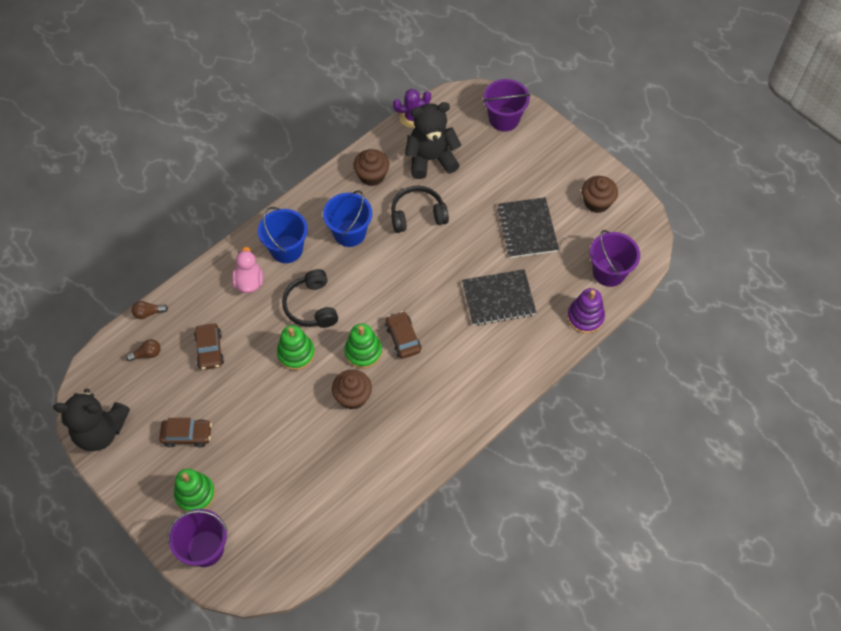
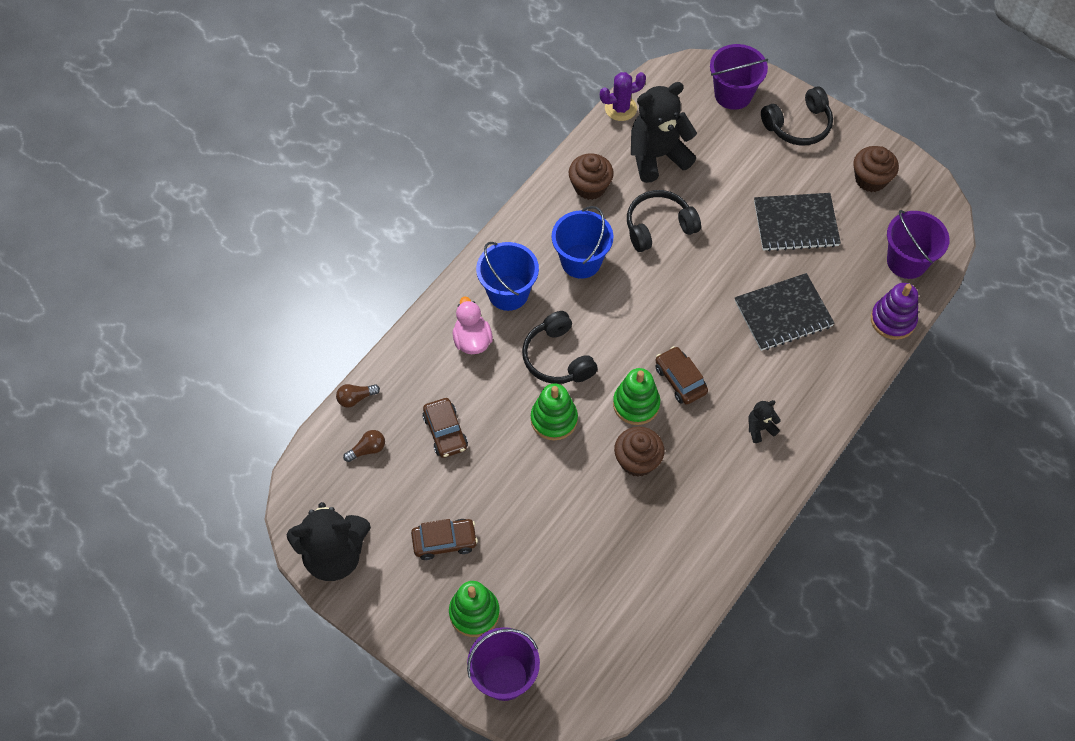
camera: 10 degrees left, 0 degrees up
(456, 387) = (760, 428): none -> black teddy bear
(527, 229) = (796, 224): black notebook -> black notebook turned 75 degrees counterclockwise
(549, 151) = (798, 125): none -> black headphones

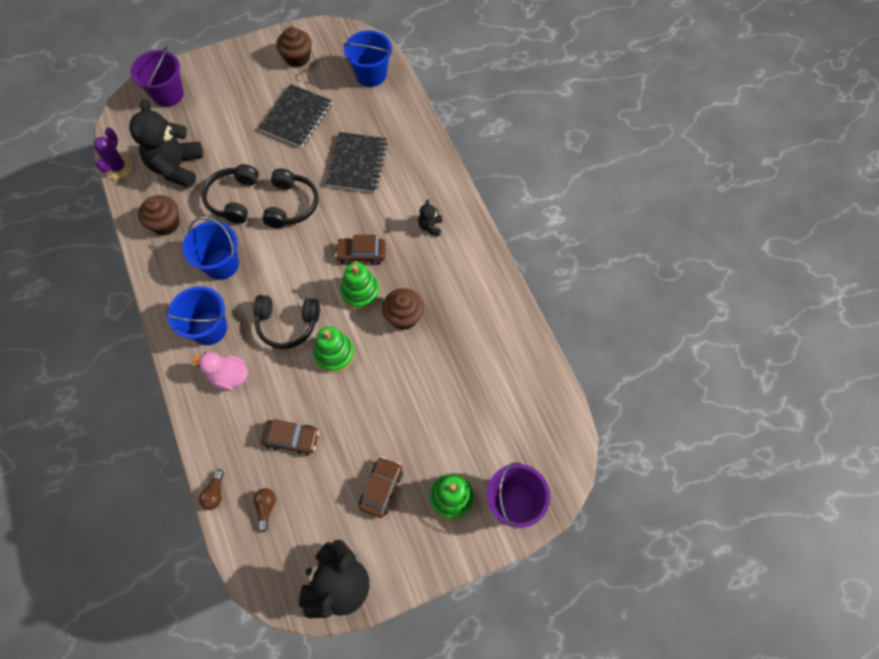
camera: 60 degrees left, 5 degrees up
(798, 125) = (224, 72): black headphones -> black headphones (291, 205)
(893, 320) = (406, 107): purple stacking toy -> none
(907, 261) = (371, 74): purple bucket -> blue bucket

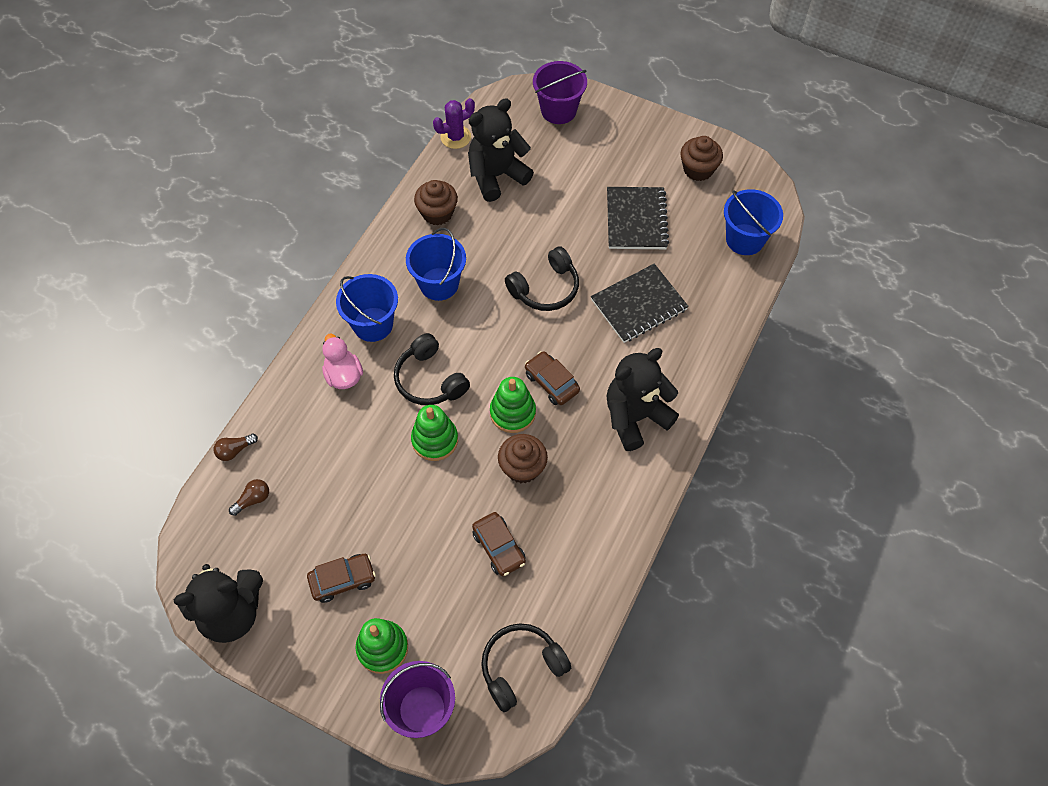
camera: 50 degrees right, 5 degrees down
(233, 199) = (508, 241): black headphones -> black headphones (521, 667)
(292, 439) = (329, 470): brown car -> brown car (499, 547)
(296, 117) = (636, 220): black notebook -> black notebook turned 75 degrees counterclockwise
(430, 226) = (635, 417): black teddy bear -> black teddy bear, size x2.26

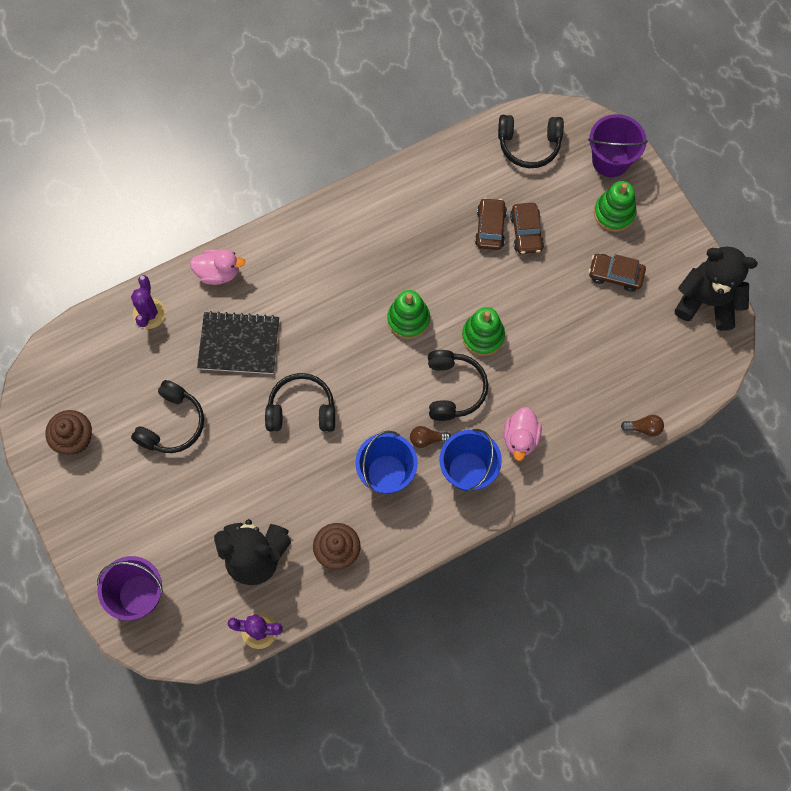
camera: 145 degrees left, 10 degrees up
(253, 500) = (650, 377): brown light bulb -> brown light bulb (427, 439)
(522, 467) = (432, 273): brown cupcake -> none
(551, 382) = (360, 324): brown car -> brown car (526, 232)
(635, 417) = (319, 256): black teddy bear -> none
(636, 220) = (172, 424): black notebook -> black headphones
(708, 348) = (218, 273): none -> pink duck
(731, 283) = (149, 313): none -> purple cactus
(745, 239) = (101, 344): blue bucket -> none

